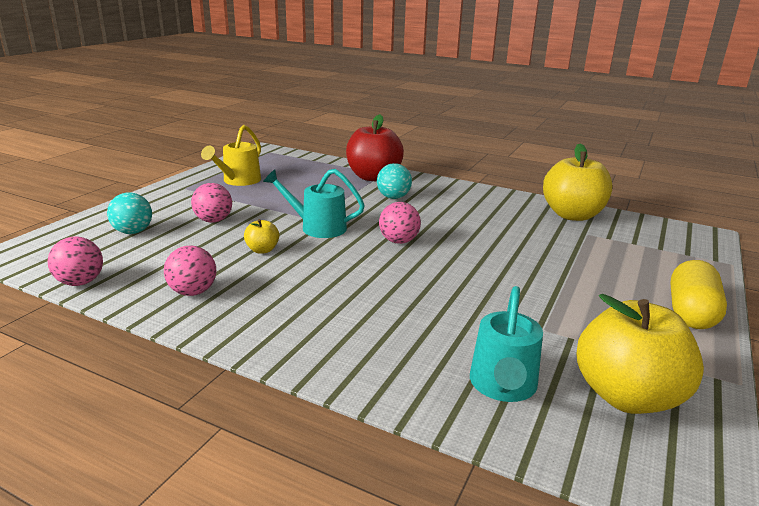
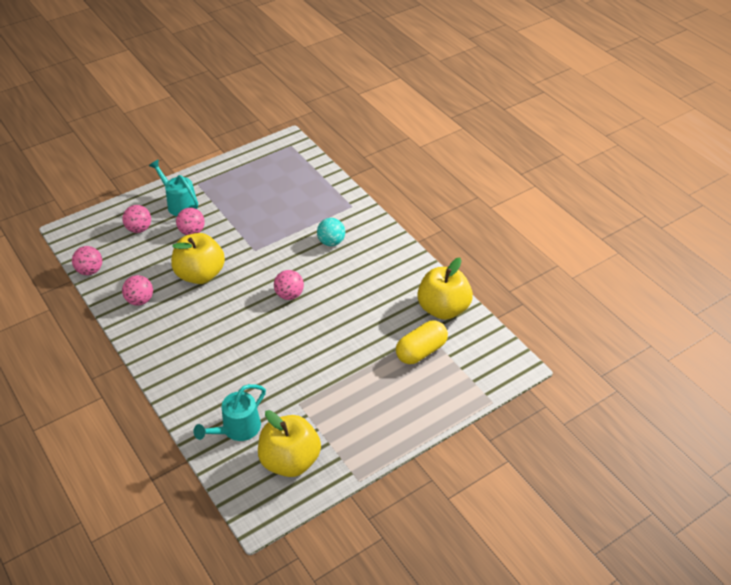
camera: 30 degrees right, 20 degrees up
(133, 232) = (139, 229): turquoise ball -> pink ball
(238, 181) = (238, 185): yellow watering can -> none
(262, 250) = (200, 274): yellow apple -> yellow apple, size x2.22
(317, 227) = (250, 261): turquoise watering can -> turquoise watering can (179, 204)
(373, 177) = (340, 209): red apple -> none
(690, 312) = (401, 427): yellow capsule -> yellow capsule (421, 351)

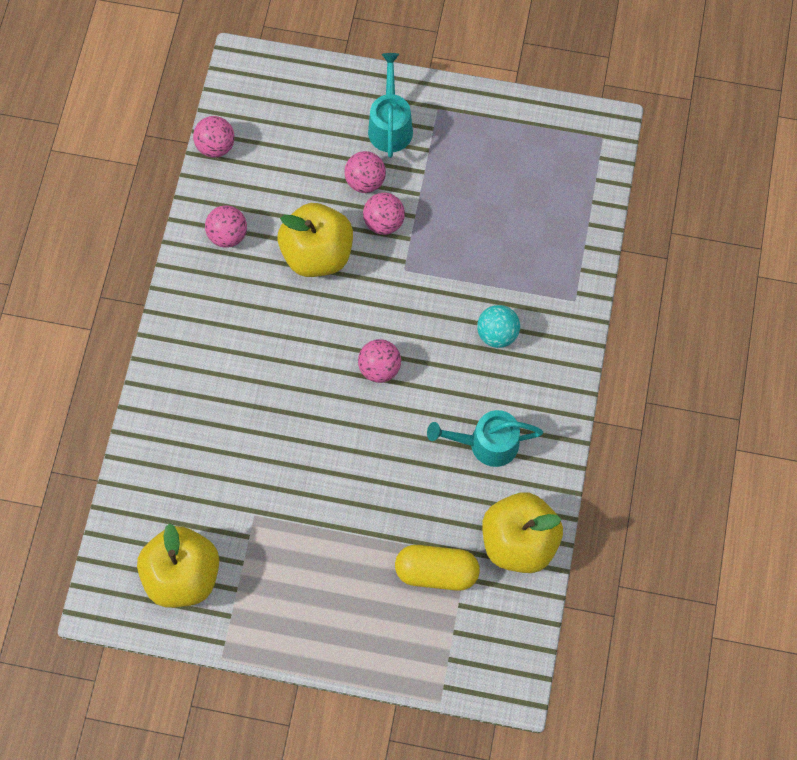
camera: 45 degrees right, 25 degrees up
(139, 229) = (315, 127): pink ball -> pink ball (384, 222)
(237, 429) = (171, 489): turquoise watering can -> turquoise watering can (486, 443)

